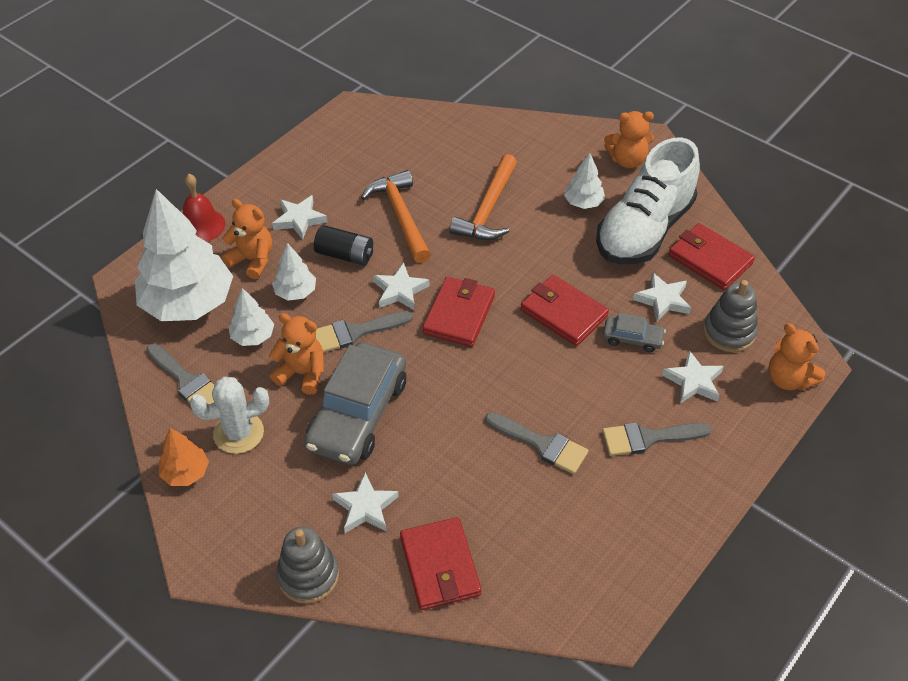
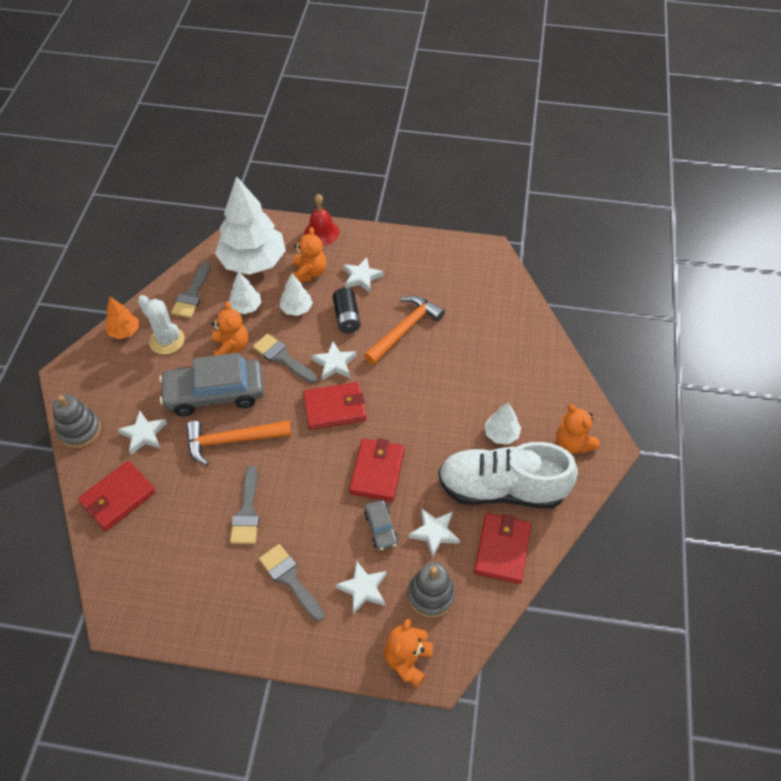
camera: 60 degrees right, 5 degrees up
(488, 209) = (449, 377): orange hammer -> orange hammer (232, 440)

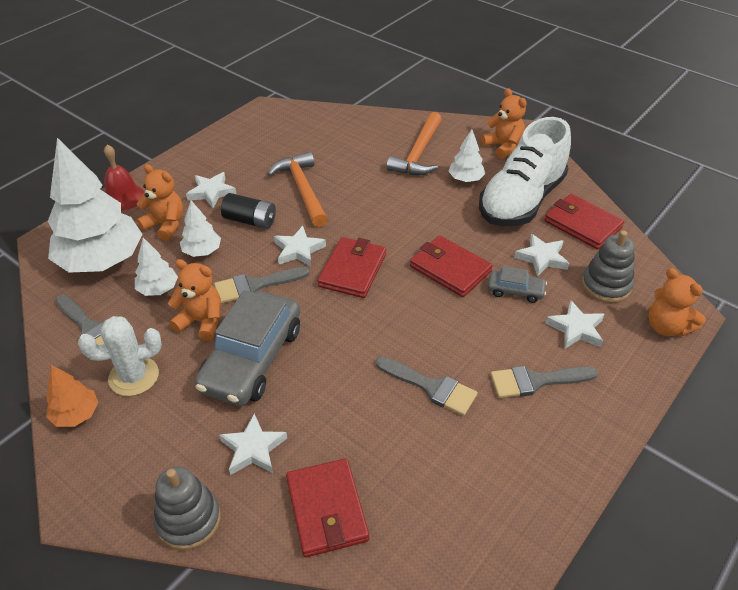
camera: 60 degrees left, 10 degrees down
(232, 440) = (329, 366): orange hammer -> orange hammer (418, 153)
(573, 443) = (503, 146): orange teddy bear -> orange teddy bear turned 120 degrees counterclockwise

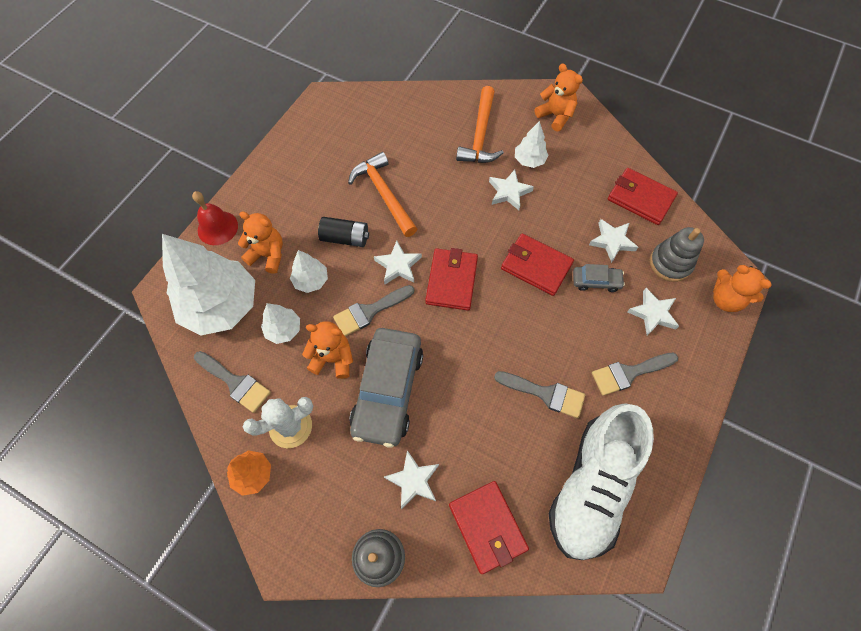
camera: 10 degrees left, 20 degrees up
(211, 192) = (300, 210): white star -> white star (509, 192)
(521, 201) = (583, 179): white shoe -> white shoe (591, 486)

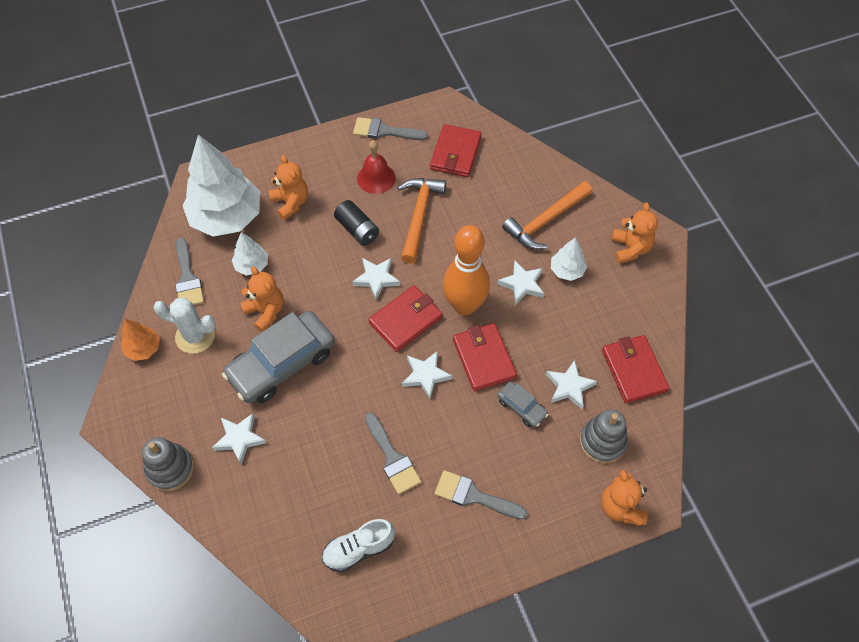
camera: 40 degrees right, 5 degrees down
(217, 228) = (275, 157): red bell -> red bell (376, 178)
(311, 280) = (303, 244): white tree -> none
(369, 311) = (323, 297): grey brush -> grey brush (384, 131)
(484, 237) = (464, 305): none -> orange bowling pin
(487, 527) = (258, 511): red wallet -> red wallet (455, 153)
(591, 486) = (358, 549): white shoe -> white shoe, size x0.51
(653, 313) = (543, 468): white star -> white star (425, 375)

